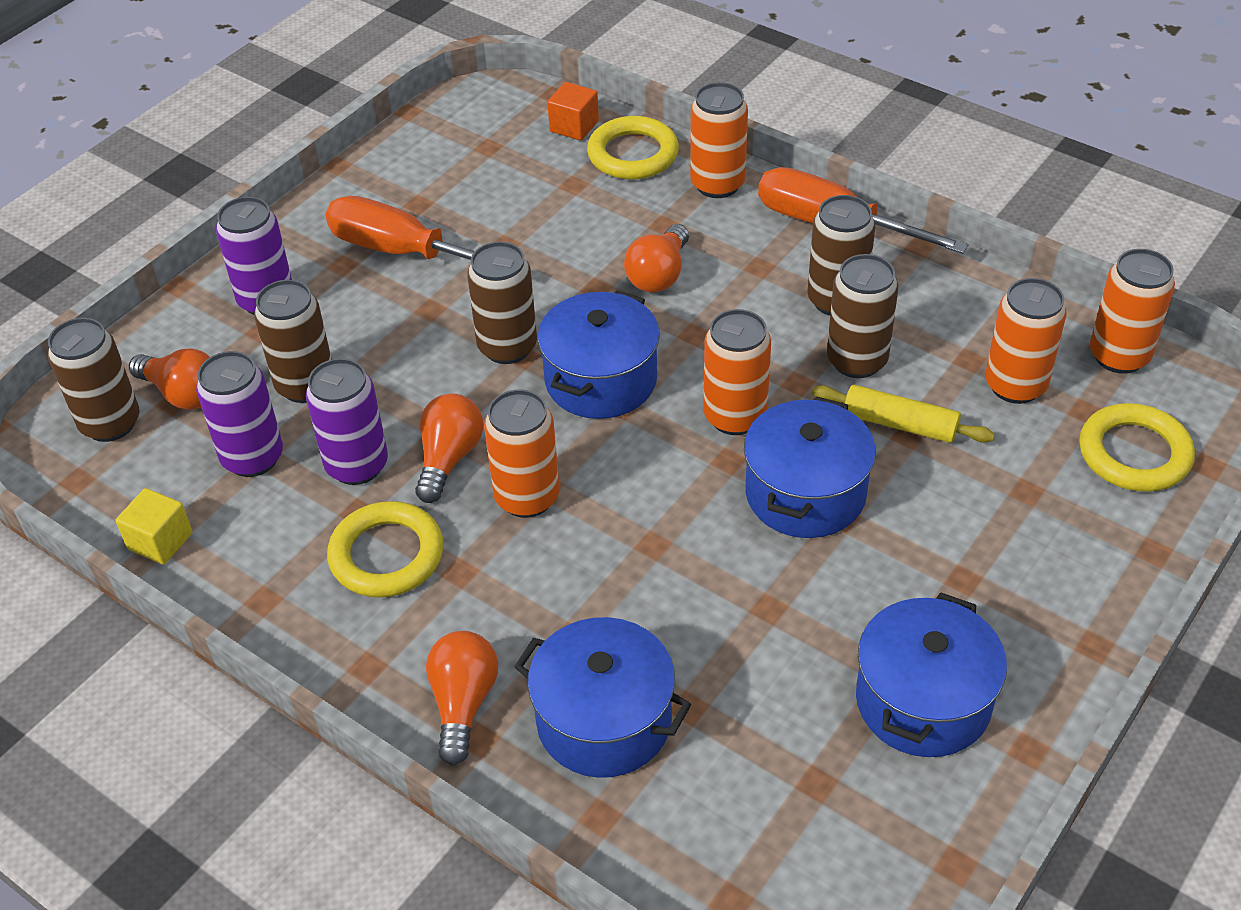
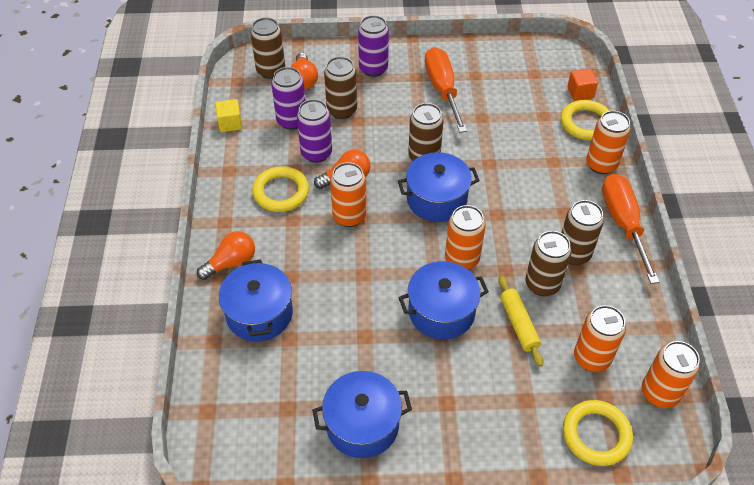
camera: 50 degrees right, 5 degrees up
(659, 275) = (519, 180): orange light bulb -> none

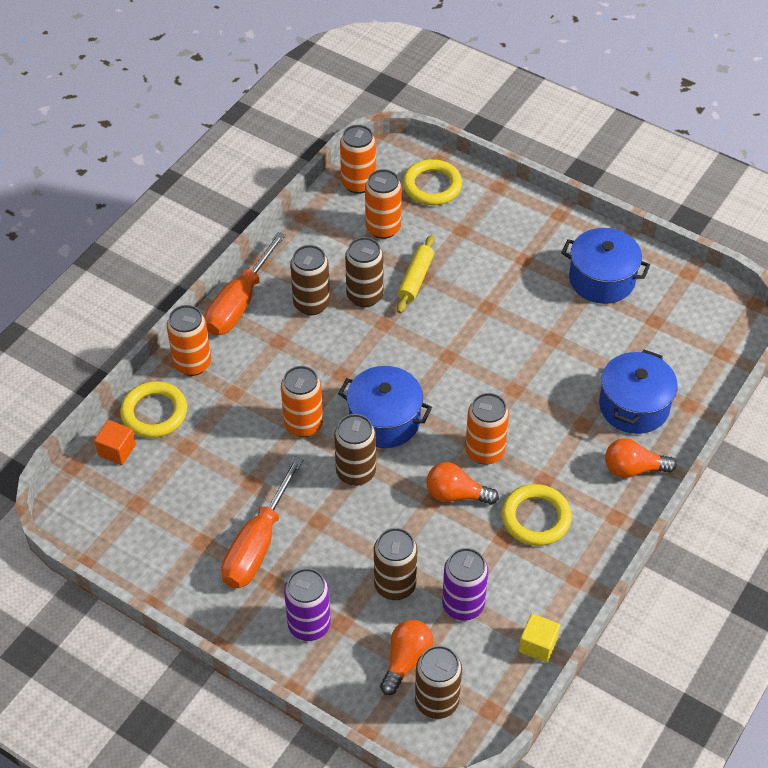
camera: 145 degrees left, 0 degrees up
(316, 153) = (465, 544): purple can -> none
(441, 312) = (471, 322): blue pot -> none
(462, 259) = (413, 353): orange can -> orange can (303, 424)

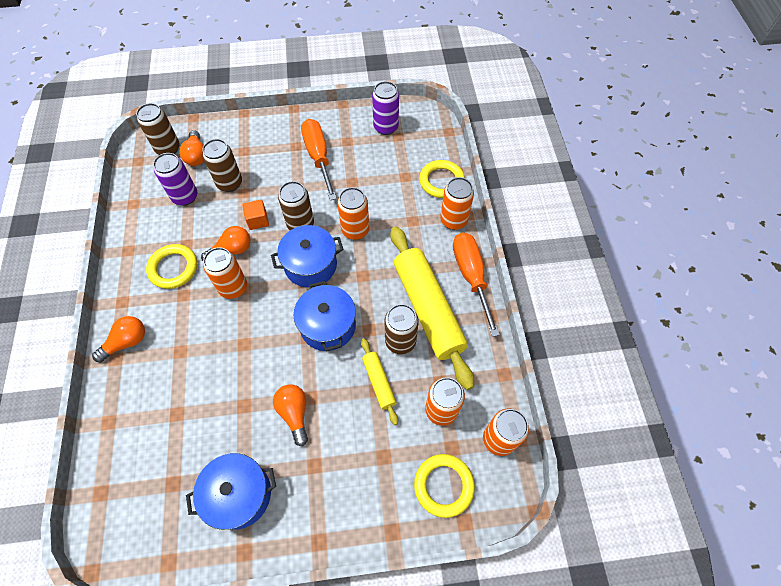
camera: 140 degrees right, 10 degrees up
(117, 450) = (437, 152): orange cube -> orange cube (258, 220)
(309, 625) = (258, 140): purple can -> purple can (386, 127)
(311, 304) = (428, 309): brown can -> yellow rolling pin
(511, 304) = (294, 413): none -> orange light bulb
(538, 645) = (130, 203): yellow cube -> none
(634, 406) = (150, 391): blue pot -> blue pot (328, 325)

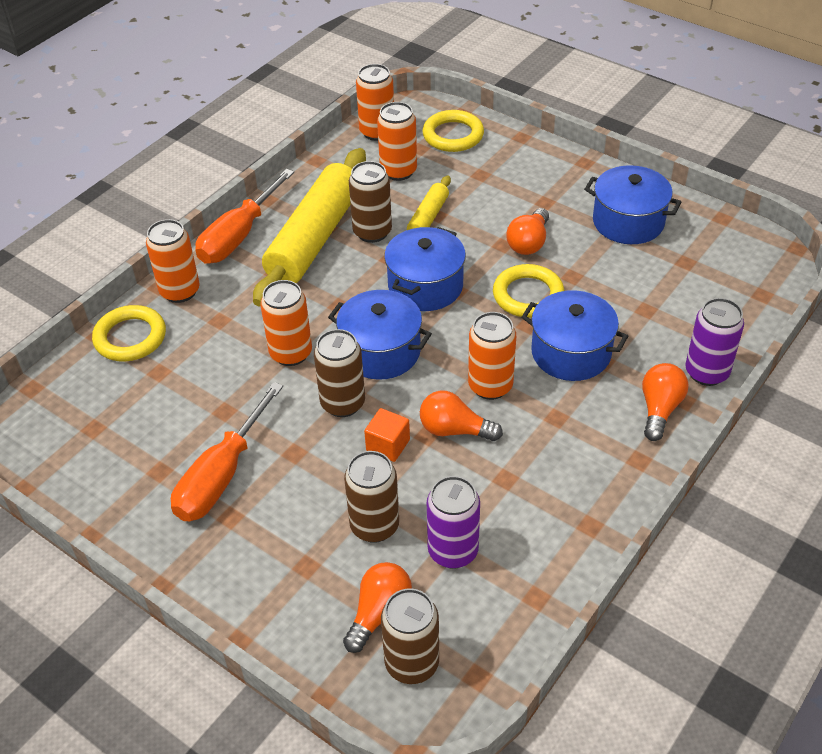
camera: 135 degrees left, 15 degrees down
(127, 342) = (659, 409): orange light bulb -> orange light bulb turned 105 degrees clockwise
(173, 268) = (545, 458): yellow ring -> yellow ring (528, 295)
(203, 343) = (571, 353): none -> blue pot
(386, 127) = (89, 452): purple can -> purple can (706, 372)

